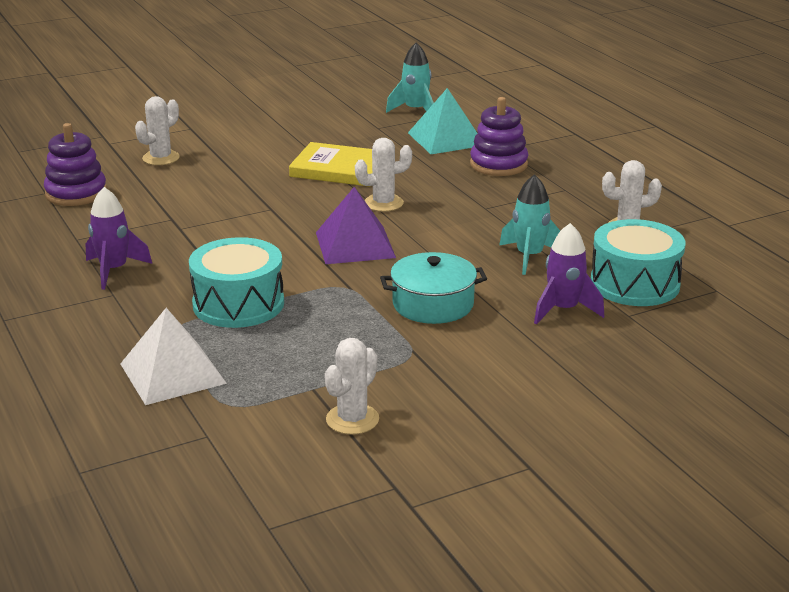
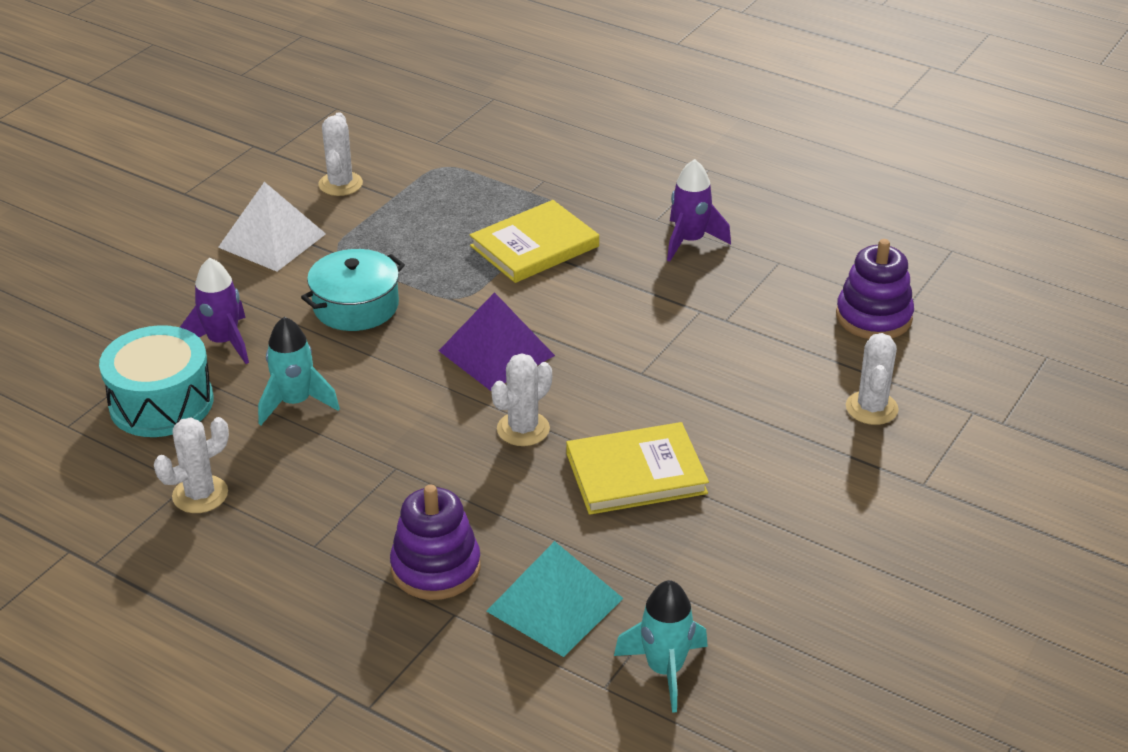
camera: 150 degrees right, 10 degrees up
(173, 373) = (514, 173): white pyramid -> white pyramid (272, 240)
(238, 304) = (534, 246): turquoise drum -> yellow book

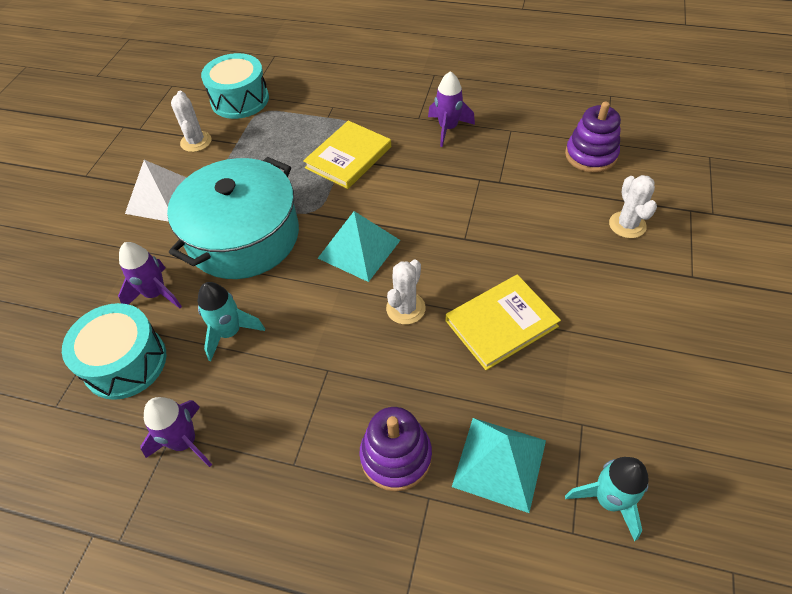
camera: 15 degrees left, 15 degrees up
(200, 495) = (185, 442): white cactus -> purple rocket
(356, 306) = (244, 236): turquoise pot -> turquoise pot, size x1.79
(420, 145) = (240, 100): none -> turquoise drum
(496, 353) = (359, 249): purple pyramid -> turquoise pyramid

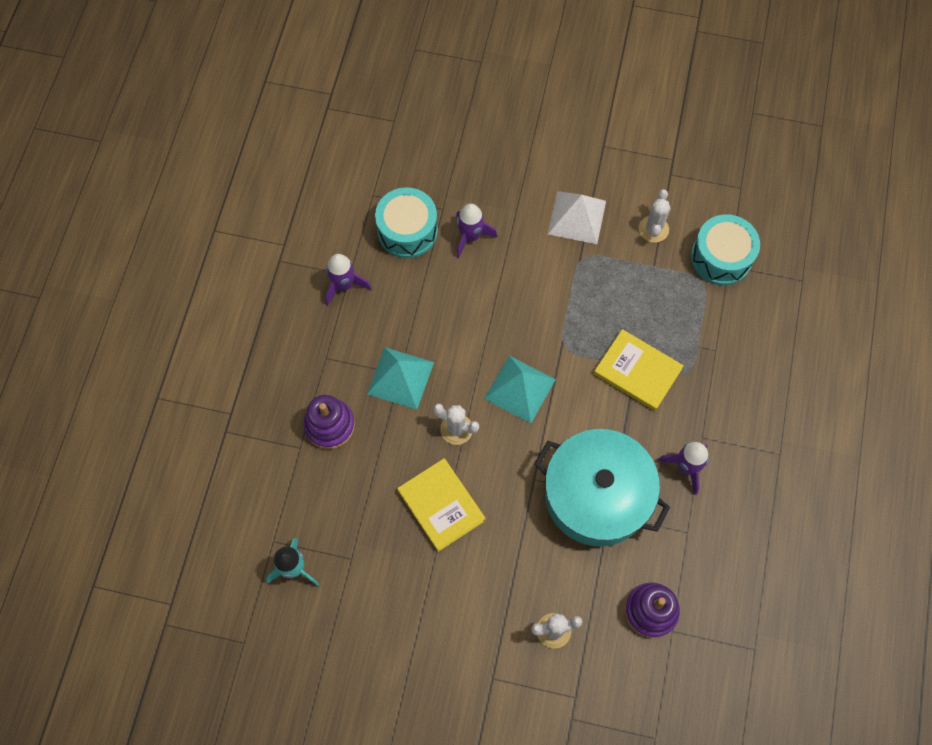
camera: 85 degrees right, 15 degrees up
(196, 142) = (653, 229): white cactus -> white cactus turned 60 degrees counterclockwise
(230, 332) = (433, 298): turquoise rocket -> none
(244, 236) = (532, 292): turquoise pot -> turquoise pot (597, 495)
(499, 463) = (323, 496): turquoise pyramid -> turquoise pyramid (400, 378)

